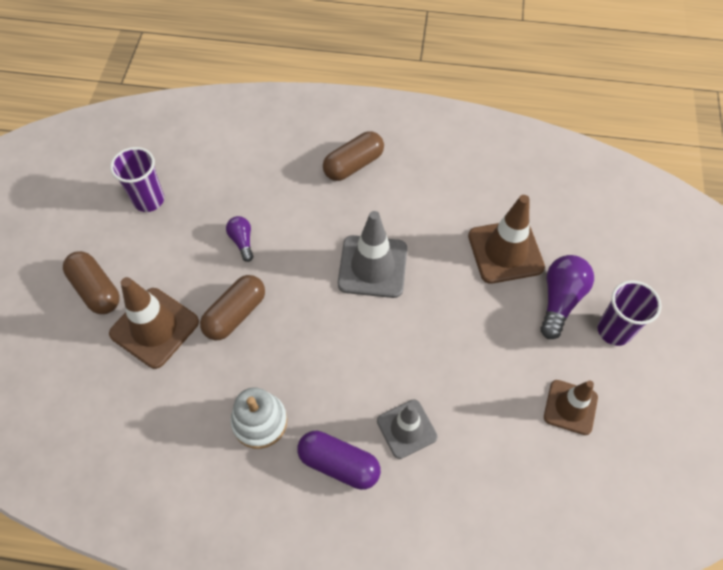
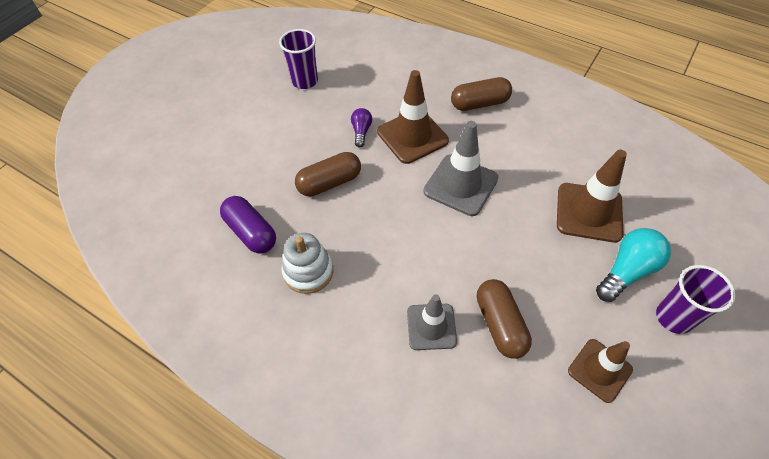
camera: 25 degrees right, 5 degrees down
(96, 290) = (234, 130): brown capsule -> brown capsule (500, 324)
(154, 328) = (263, 171): brown traffic cone -> brown traffic cone (412, 136)
(339, 464) = (358, 332): purple capsule -> purple capsule (251, 232)
(560, 300) = (627, 271): purple light bulb -> turquoise light bulb

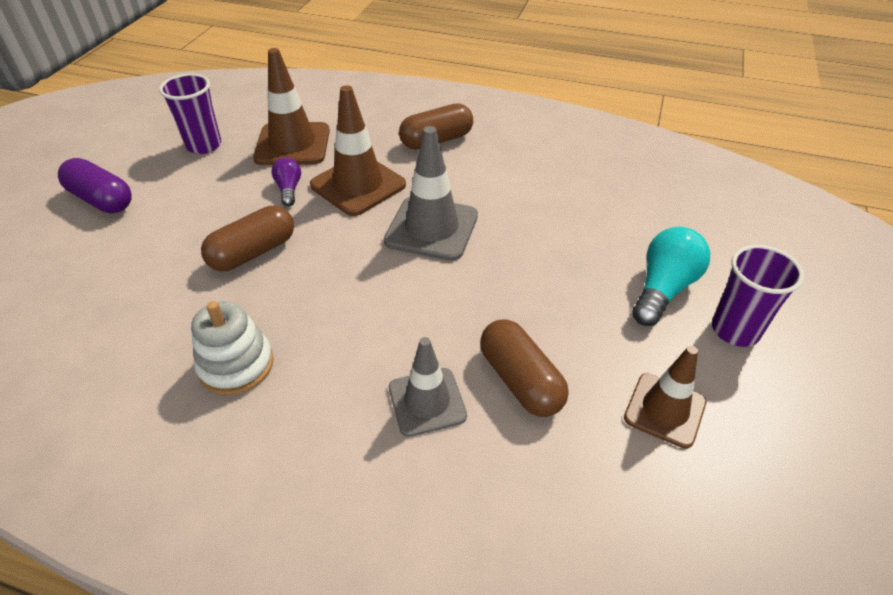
camera: 15 degrees left, 10 degrees down
(251, 232) = (143, 330): purple capsule -> purple capsule (102, 200)
(589, 212) = (598, 233): brown traffic cone -> brown traffic cone (292, 144)

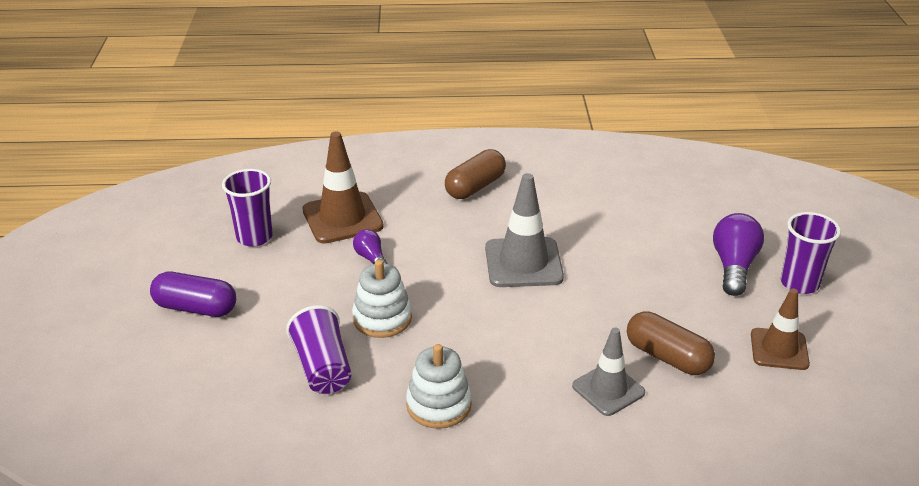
camera: 20 degrees left, 10 degrees down
(159, 290) = (322, 368): none -> purple cup
(253, 252) = (382, 318): brown capsule -> white stacking toy
(358, 185) = (432, 241): brown traffic cone -> none
(663, 289) = (733, 266): turquoise light bulb -> purple light bulb

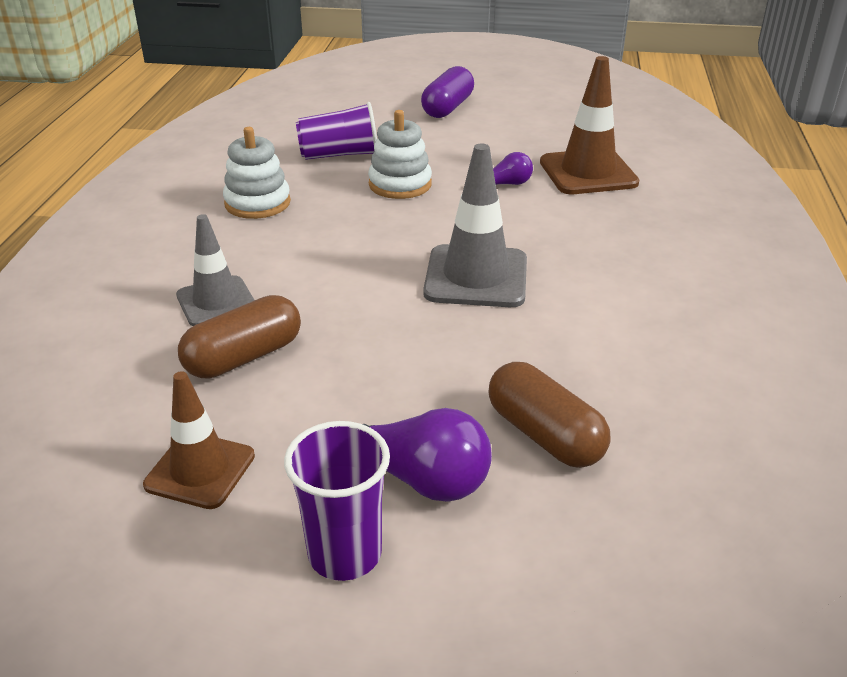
camera: 100 degrees right, 0 degrees up
(254, 237) = (555, 130): purple cup -> none
(475, 187) = (663, 261): brown capsule -> brown capsule (545, 435)

